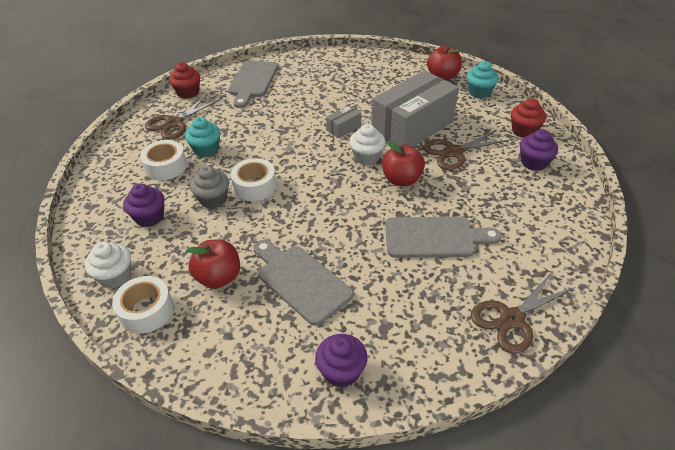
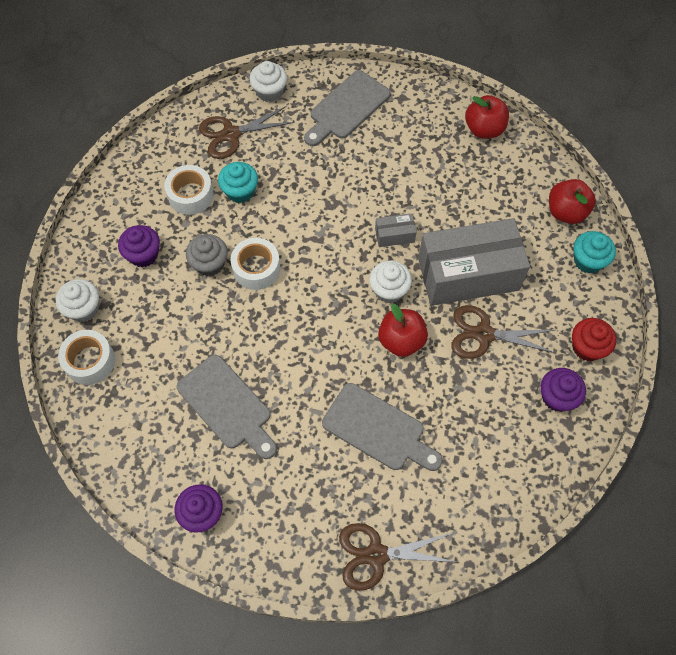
camera: 30 degrees right, 20 degrees up
(188, 92) = (269, 92): red cupcake -> white cupcake
(219, 277) = (163, 360): red apple -> red apple (484, 129)
(300, 281) = (227, 405): grey cutting board -> grey cutting board turned 150 degrees clockwise

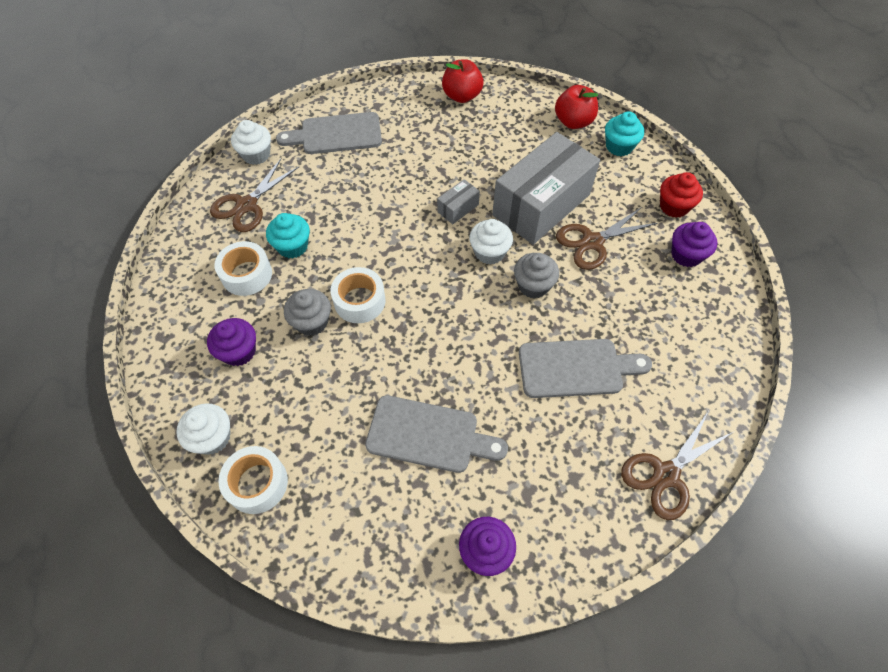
camera: 35 degrees left, 5 degrees down
(347, 108) = (336, 134): grey cutting board -> grey cutting board turned 75 degrees clockwise
(401, 340) = (533, 285): red apple -> grey cupcake

